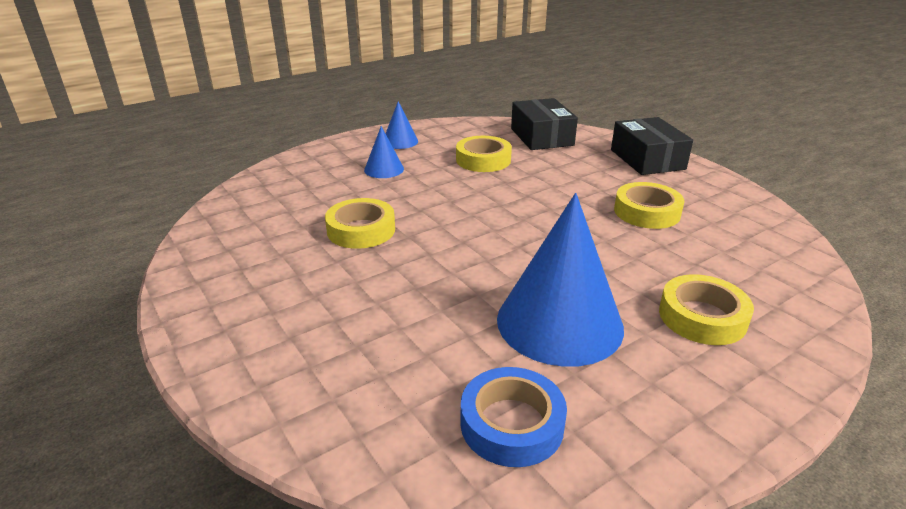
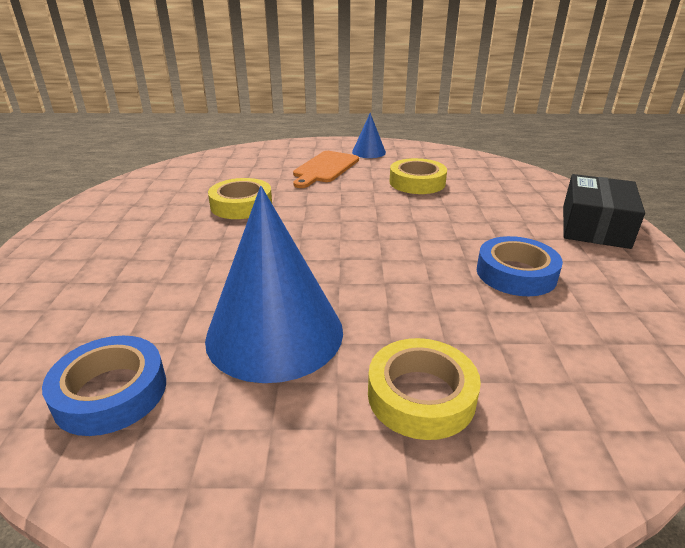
camera: 35 degrees right, 0 degrees up
(384, 169) = (325, 168): blue cone -> orange cutting board
(541, 137) = (503, 178): black box -> none
(647, 212) = (516, 273): yellow tape -> blue tape

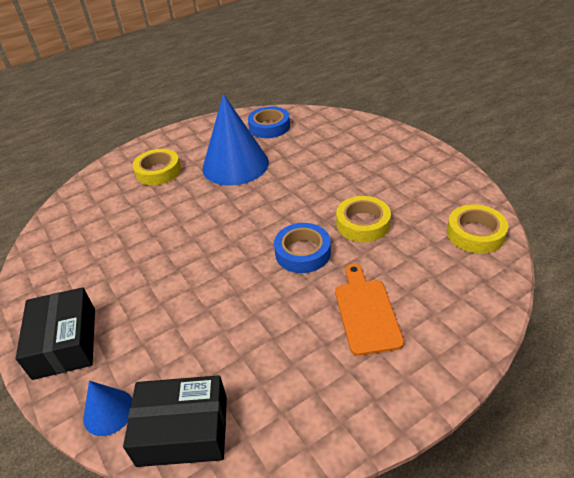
camera: 150 degrees right, 10 degrees up
(368, 152) = (361, 383): blue cone -> blue cone (108, 411)
(417, 182) = (253, 336): yellow tape -> yellow tape (475, 233)
(493, 167) = (183, 430): none -> black box
(516, 273) = (129, 253): blue tape -> blue tape (302, 252)

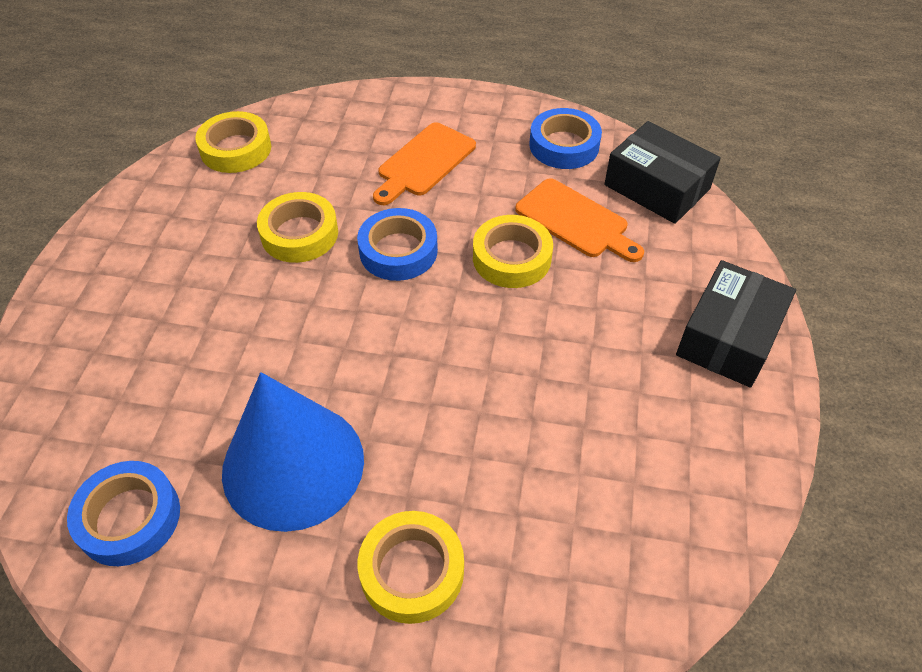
camera: 140 degrees left, 10 degrees up
(108, 411) = (712, 240): blue cone -> none
(220, 349) = (576, 221): none -> orange cutting board
(237, 294) = (512, 258): none -> yellow tape
(292, 412) = (564, 145): none -> blue tape

